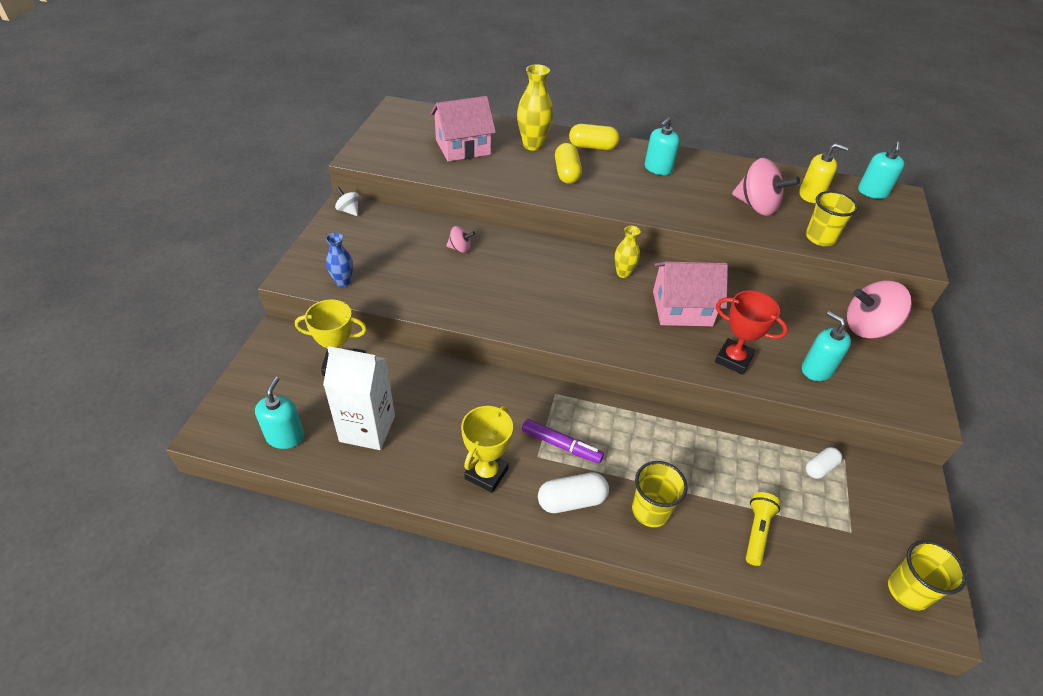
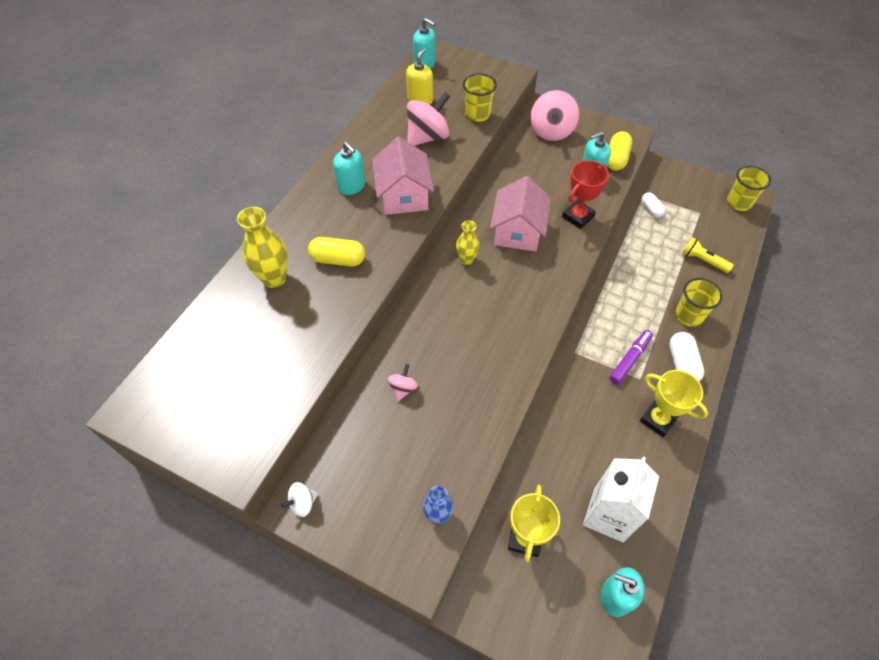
camera: 75 degrees left, 10 degrees up
(463, 147) = (255, 348): pink house -> pink house (403, 196)
(592, 147) = (296, 227): yellow capsule -> yellow capsule (616, 159)

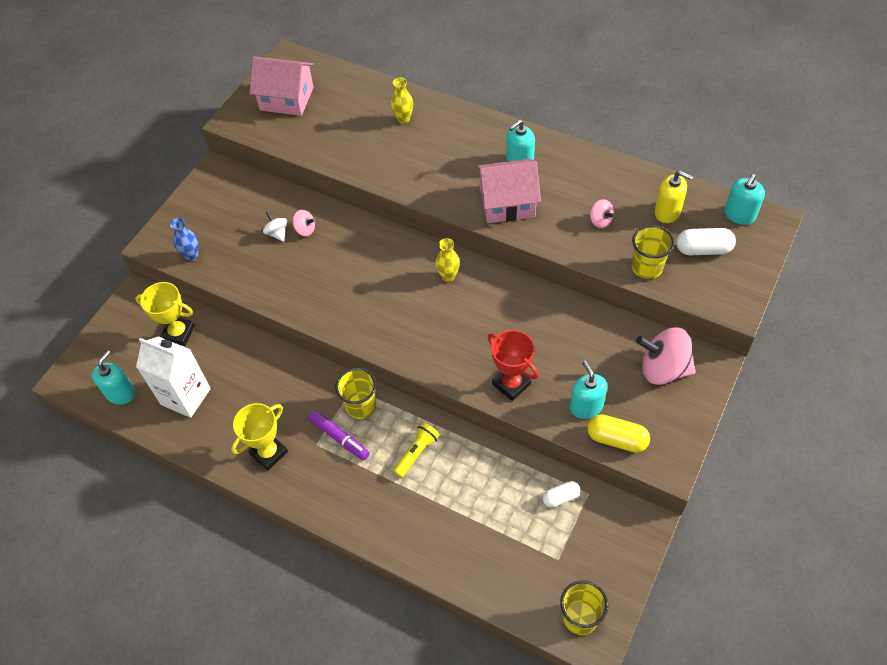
camera: 95 degrees right, 0 degrees up
(274, 279) = (403, 119): yellow vase -> yellow vase, size x0.61
(302, 503) = (217, 174): white spinning top -> white spinning top (277, 233)
(338, 259) = (423, 159): yellow capsule -> none
(428, 137) = (600, 221): pink spinning top -> pink spinning top, size x0.49
(517, 231) = (488, 323): pink house -> pink house (286, 98)
(682, 364) = (330, 488): white capsule -> white capsule (703, 249)
(689, 316) = (392, 509): yellow cup -> yellow cup (361, 406)
(703, 260) = (474, 544): yellow flashlight -> yellow flashlight (416, 453)

